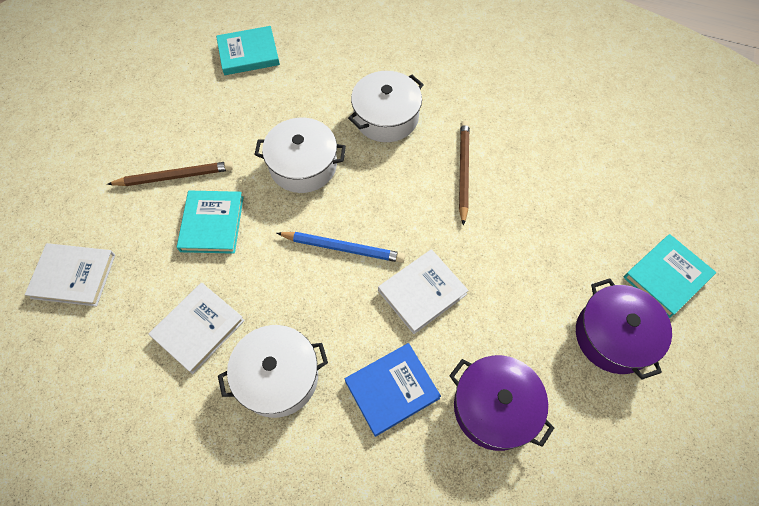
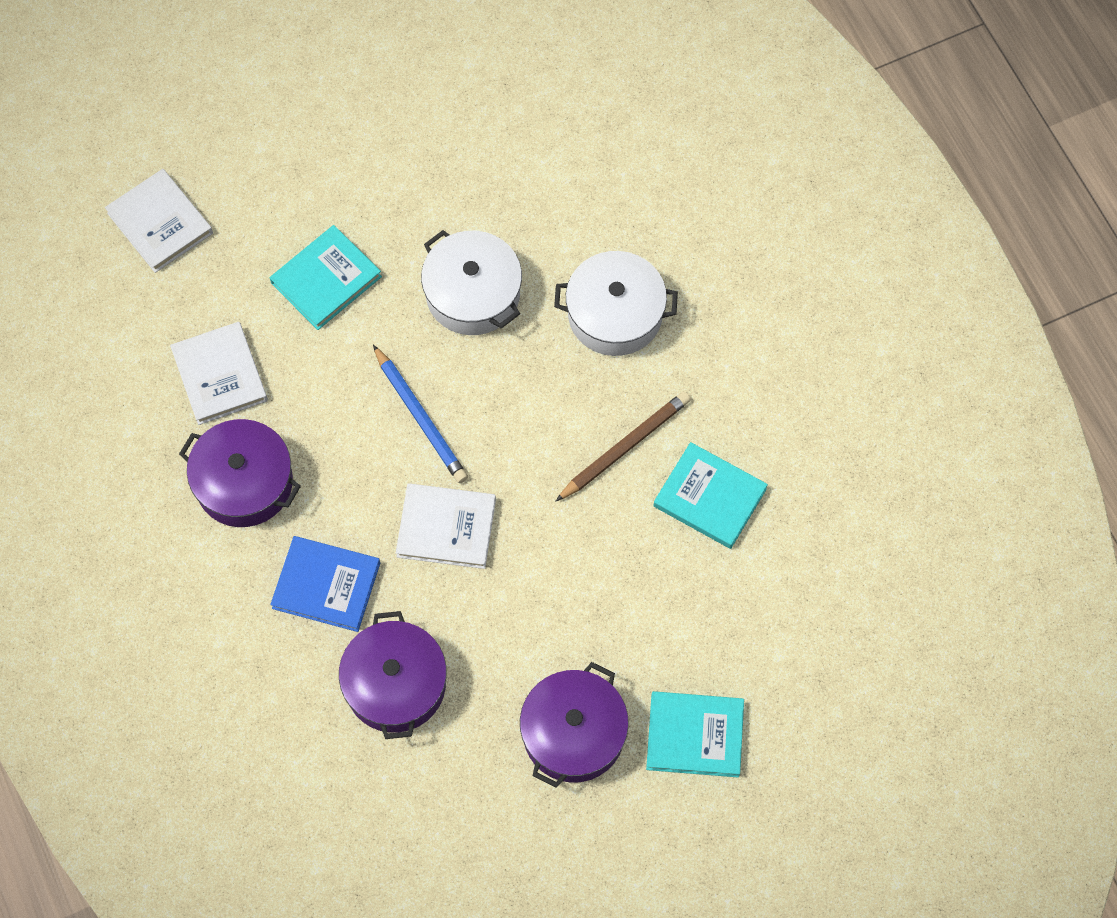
camera: 45 degrees right, 5 degrees up
(175, 176) = (339, 194): brown pencil -> none
(198, 328) = (220, 375): white book -> white book turned 75 degrees clockwise
(248, 53) = (552, 103): turquoise book -> turquoise book (710, 497)
(278, 377) = (244, 482): white pot -> purple pot

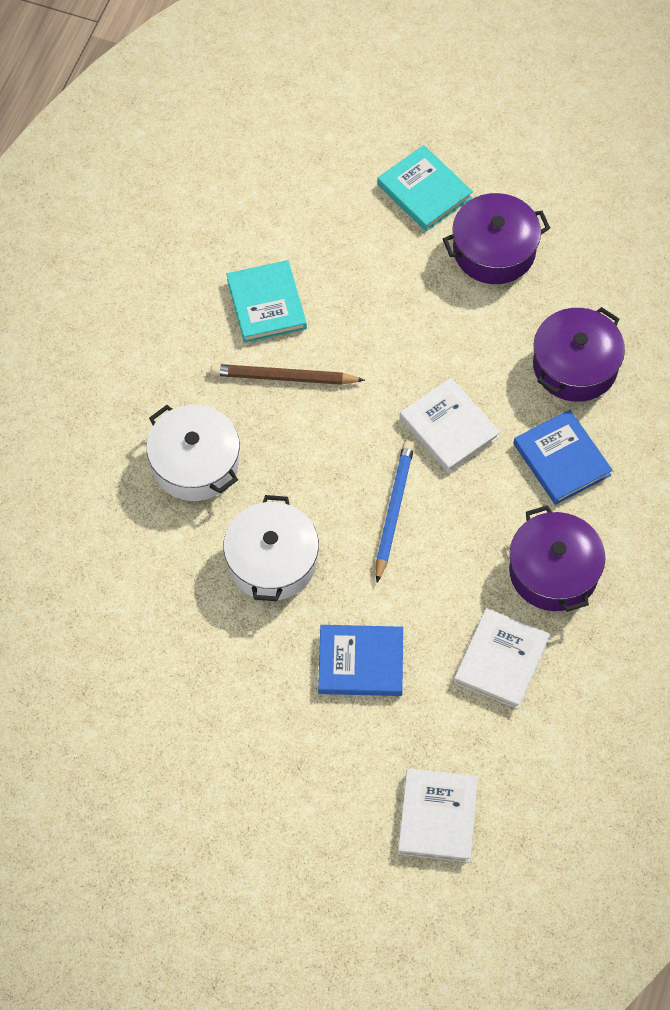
camera: 135 degrees left, 5 degrees down
(326, 280) = (360, 662): turquoise book -> blue book

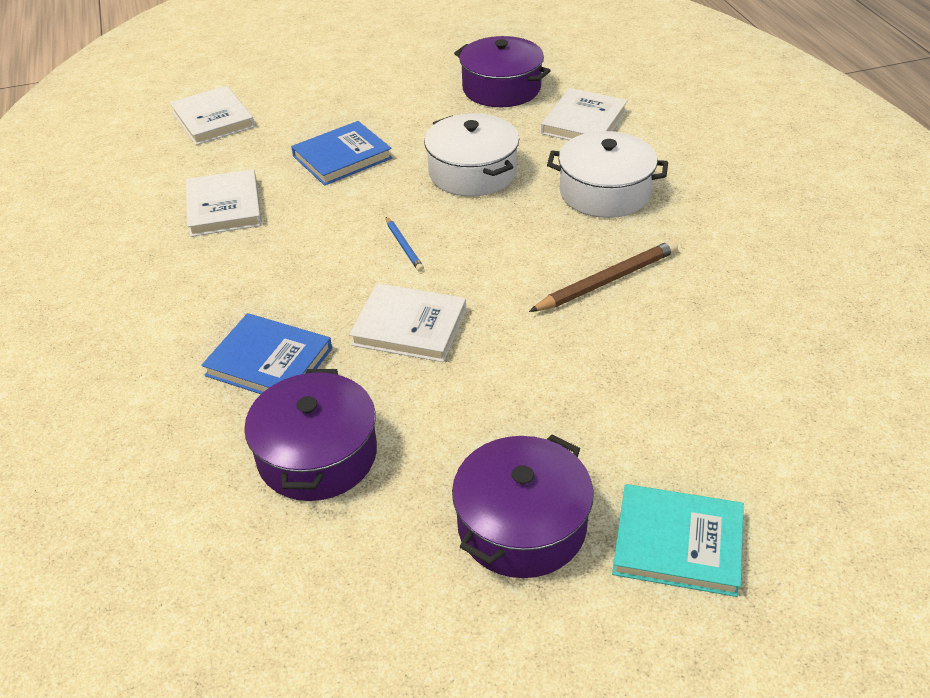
camera: 145 degrees right, 20 degrees down
(120, 562) = (584, 122): none -> white book
(266, 304) = (697, 325): turquoise book -> none
(393, 510) = (404, 246): blue pencil -> blue pencil, size x0.55
(553, 571) = (216, 278): purple pot -> purple pot (501, 88)

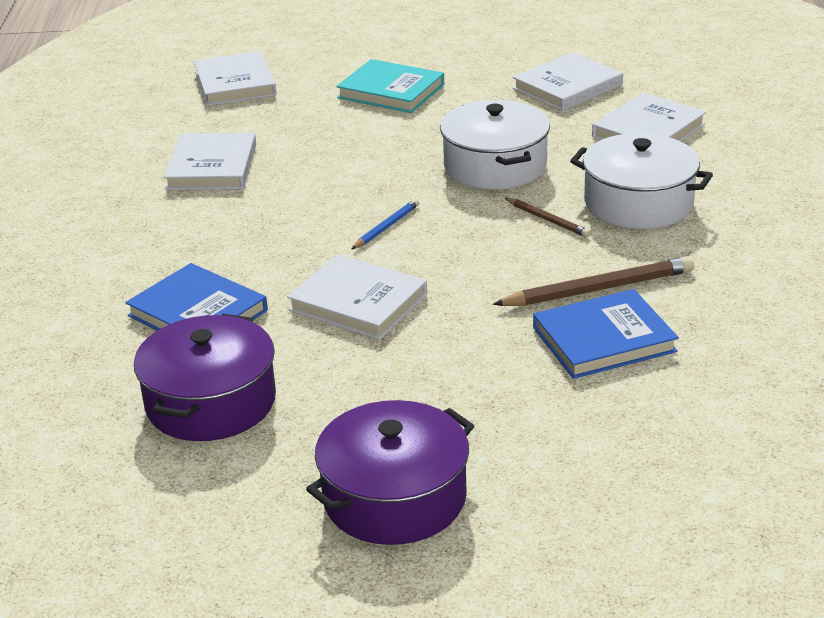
camera: 15 degrees right, 10 degrees down
(342, 157) = (357, 135): blue book -> blue book (604, 339)
(404, 246) = (386, 227): blue pencil -> blue pencil turned 135 degrees counterclockwise
(501, 88) = (567, 87): purple pot -> white book
(538, 219) = (548, 220): none -> brown pencil
(677, 543) = (556, 542): turquoise book -> turquoise book (391, 91)

